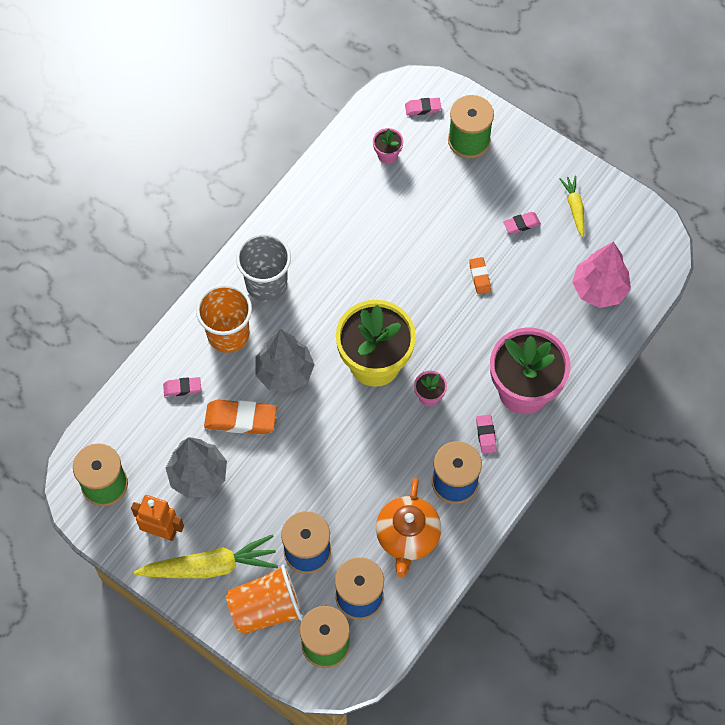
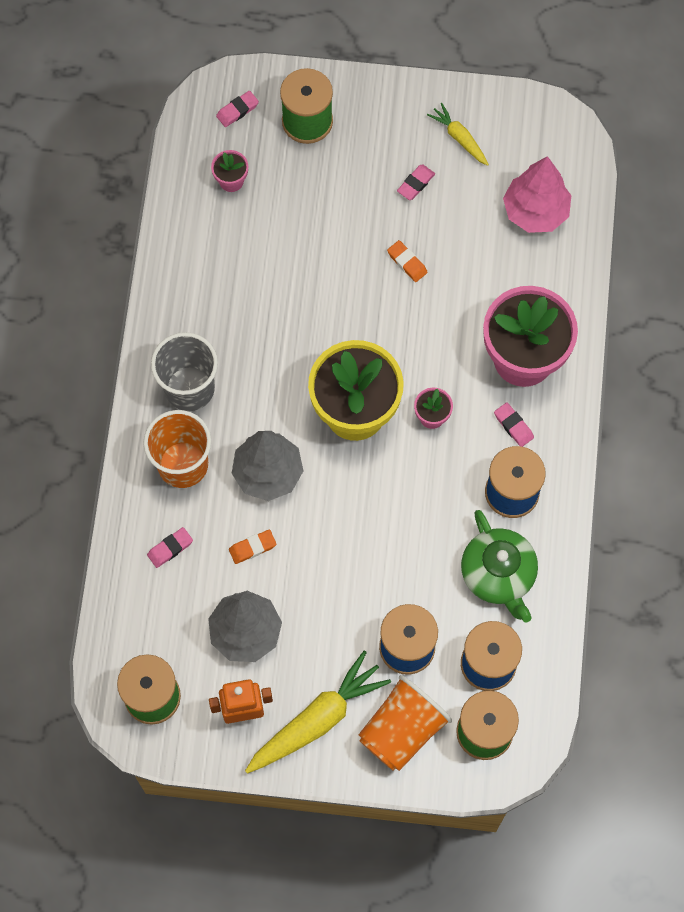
camera: 30 degrees left, 5 degrees up
(240, 419) = (252, 547): orange eraser -> orange eraser, size x0.54
(407, 536) = (498, 574): orange teapot -> green teapot

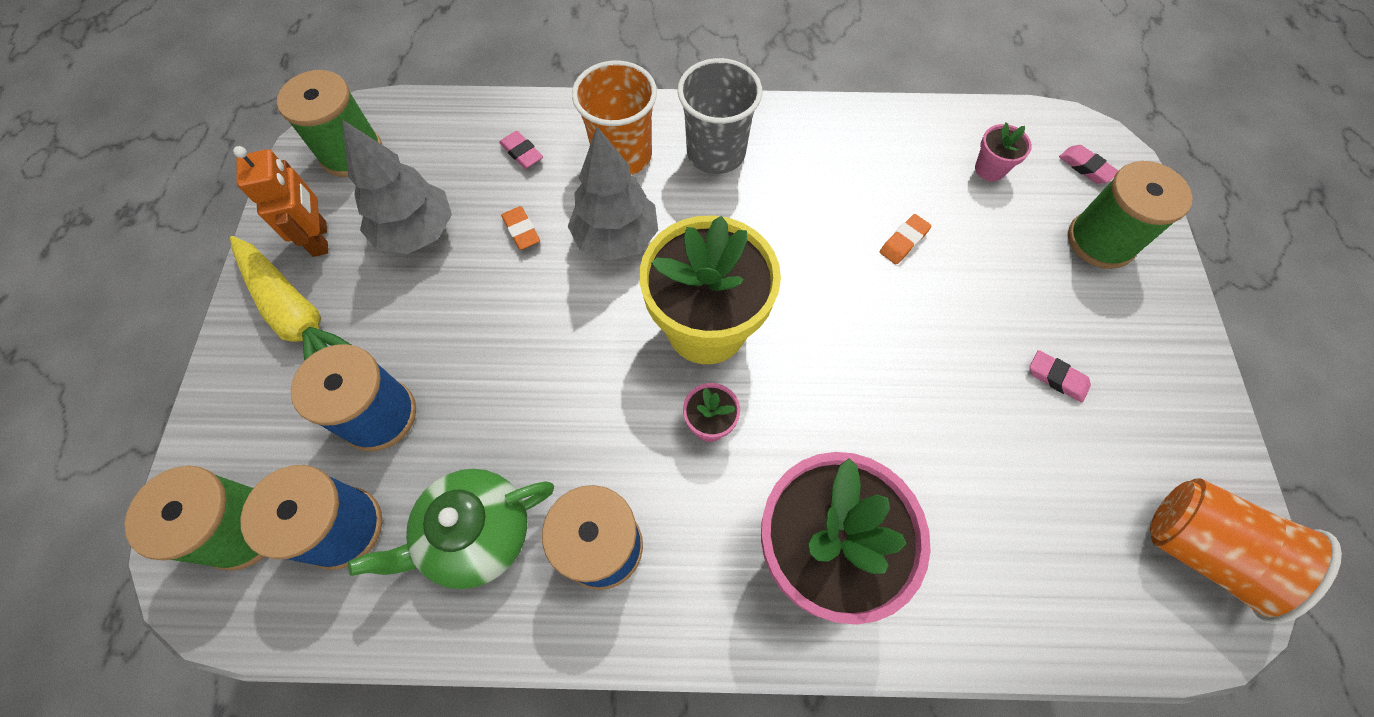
camera: 85 degrees right, 5 degrees down
(402, 730) = (266, 417): orange cup -> orange cup (1202, 550)
(407, 263) = (933, 375): orange eraser -> orange eraser (903, 242)
(459, 138) = (1150, 433): yellow carrot -> none
(513, 426) = (707, 542): pink eraser -> none
(535, 212) = (1068, 556): pink tree -> none

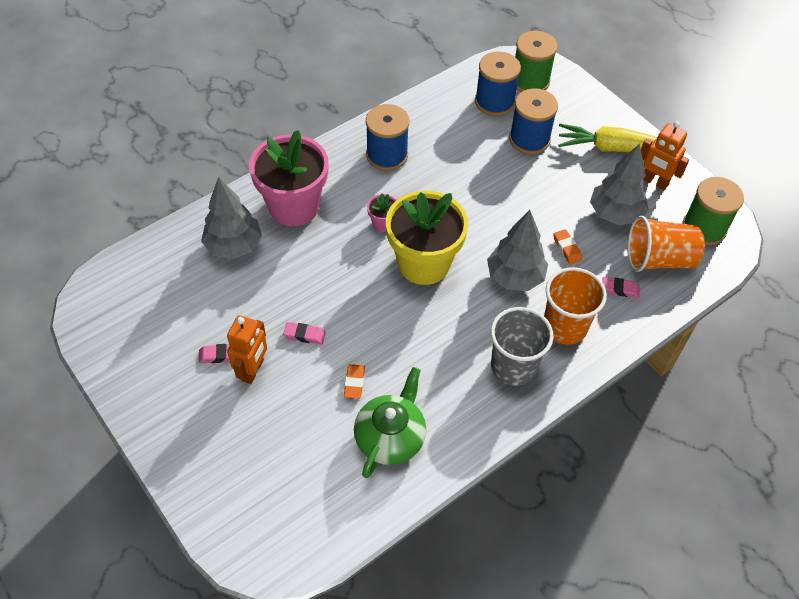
camera: 140 degrees right, 10 degrees down
(475, 534) = (441, 129): green teapot -> green teapot (390, 437)
(521, 230) = (567, 248): orange eraser -> orange eraser turned 45 degrees clockwise
(955, 541) = (234, 246): none -> grey tree
(990, 169) = (332, 478): pink flower pot -> none
(1020, 331) = (253, 370): none -> orange robot
(1085, 167) = (265, 528): pink eraser -> pink eraser (304, 335)
(1100, 241) = (229, 468): green spool -> none
(1202, 550) = (109, 313): orange cup -> orange cup (658, 259)

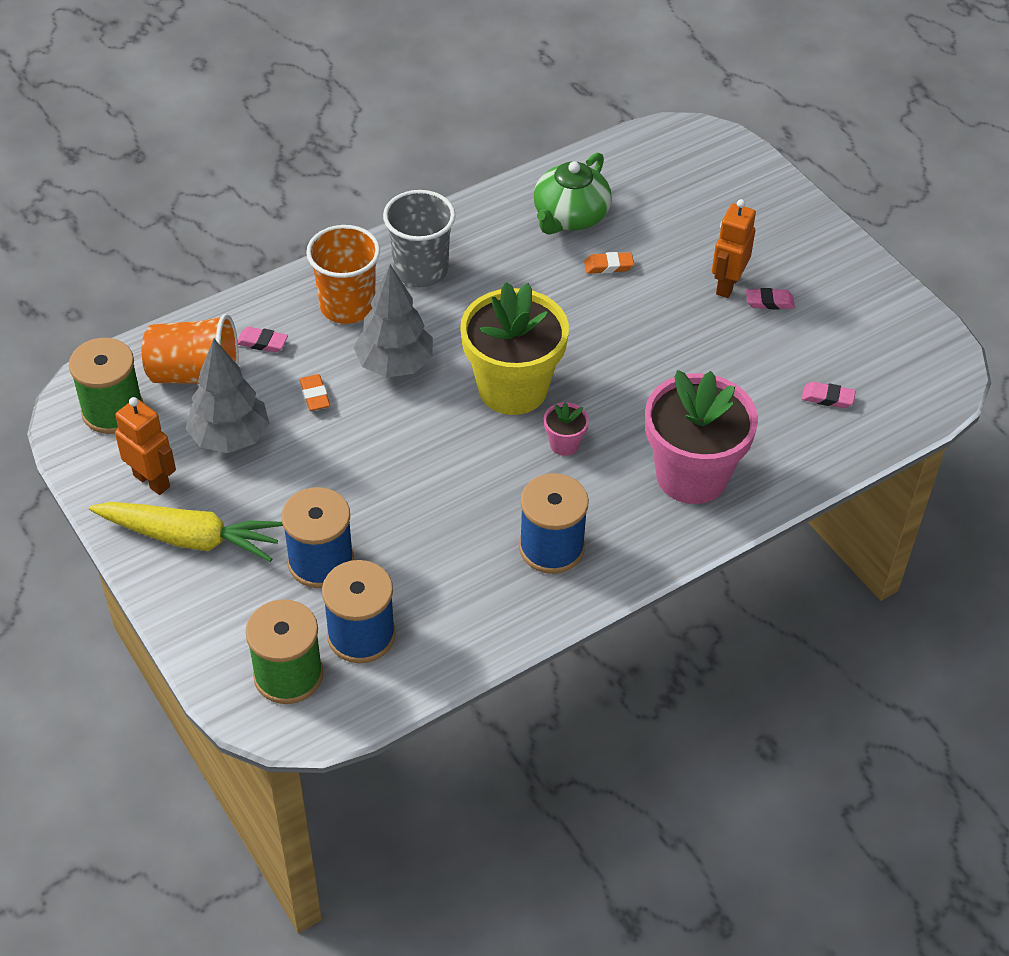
camera: 175 degrees left, 5 degrees down
(234, 246) = (770, 425): grey tree -> none
(304, 335) = (668, 316): pink eraser -> pink eraser (827, 398)
(354, 383) = (608, 266): orange eraser -> orange eraser turned 75 degrees clockwise

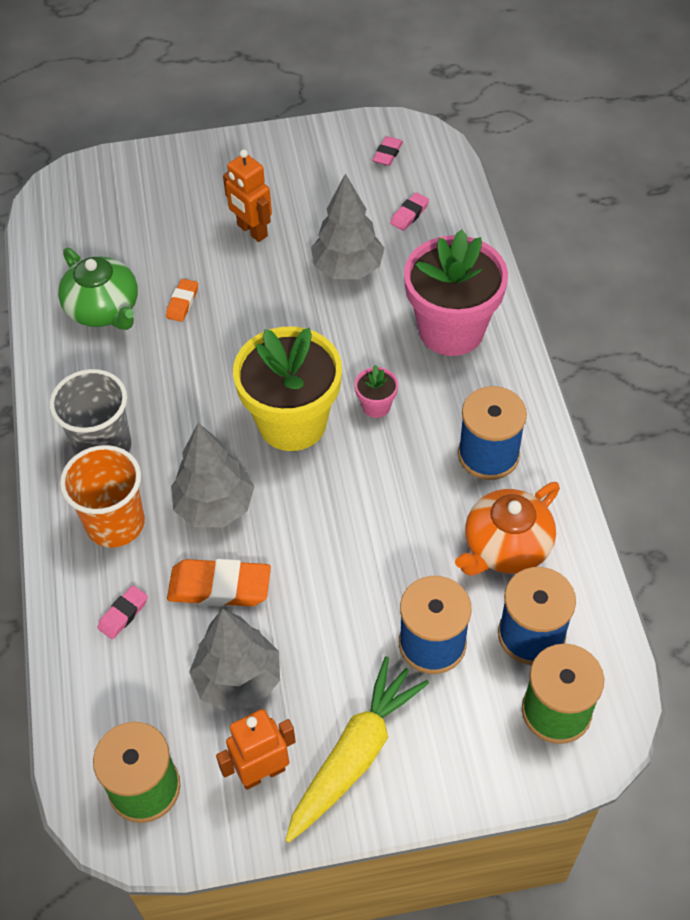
camera: 65 degrees left, 5 degrees up
(195, 374) = (134, 690): orange cup -> none
(315, 395) = (219, 587): orange eraser -> orange eraser, size x1.87
(450, 590) = (506, 547): none -> orange teapot
(723, 371) = (347, 268): none -> grey tree
(769, 302) = (286, 211): pink eraser -> pink eraser (387, 154)

